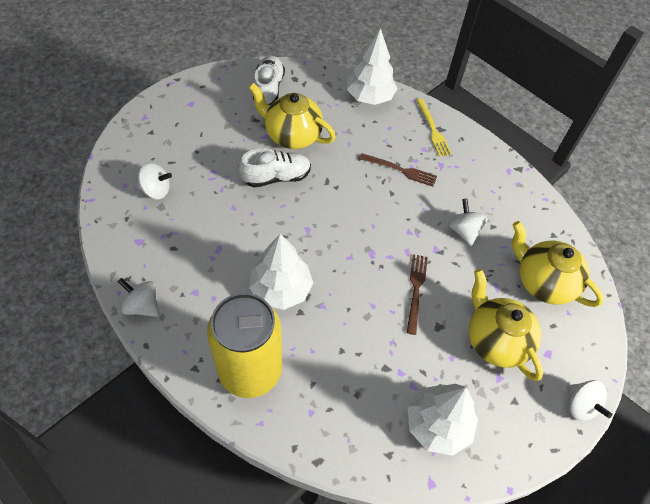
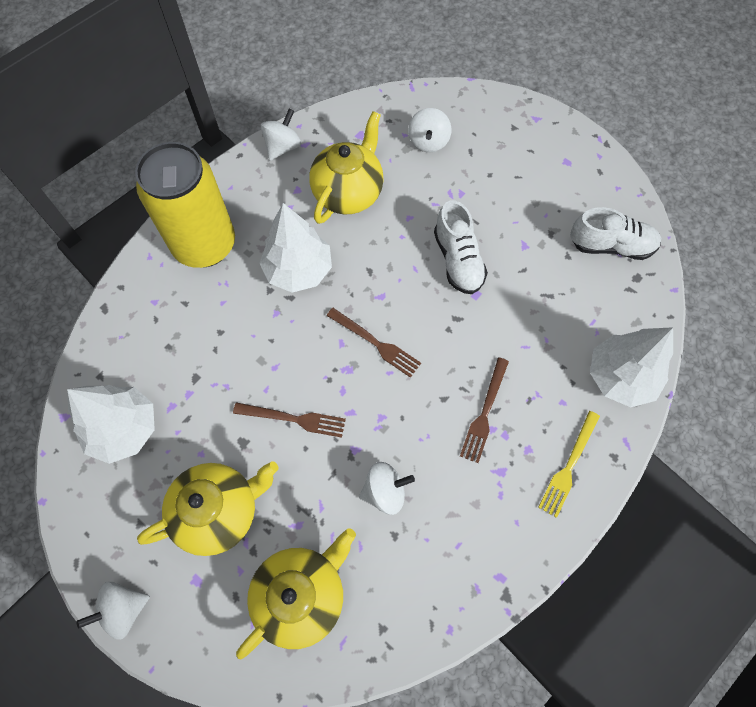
camera: 95 degrees right, 10 degrees up
(292, 135) = (529, 276): yellow teapot -> yellow teapot (348, 193)
(349, 233) = (376, 343): none -> brown fork
(433, 129) = (569, 466): yellow fork -> yellow fork turned 45 degrees counterclockwise

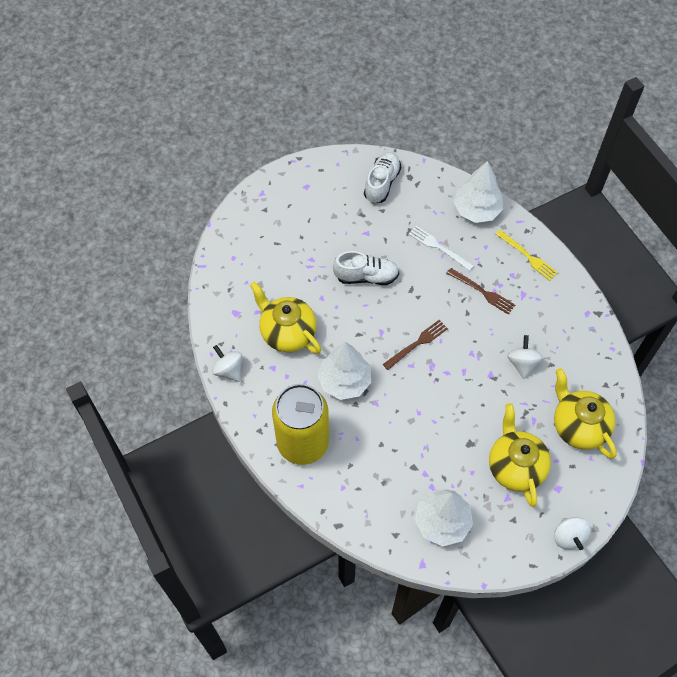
camera: 75 degrees left, 5 degrees down
(294, 419) = (460, 407): brown fork -> none
(428, 142) = (259, 268): white spinning top -> none
(536, 339) = (439, 247): none -> white fork

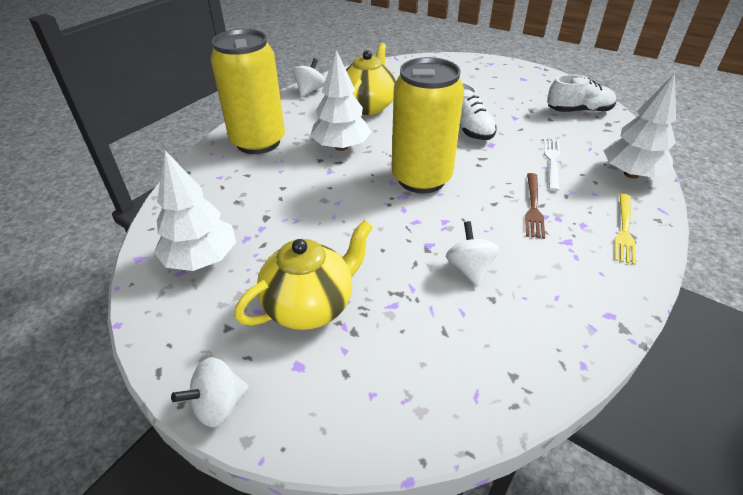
camera: 65 degrees right, 20 degrees down
(417, 344) = (421, 179): brown fork -> yellow can
(522, 363) = (469, 269): white spinning top -> white spinning top turned 75 degrees counterclockwise
(578, 426) = (417, 360): yellow teapot -> none

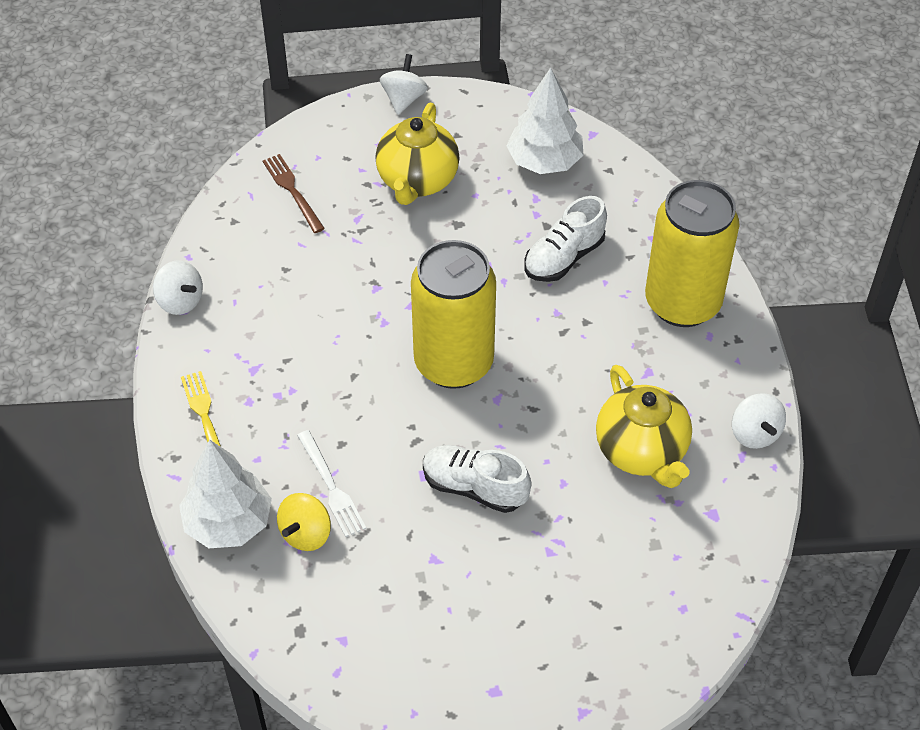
camera: 140 degrees right, 10 degrees up
(341, 147) = (586, 355): white tree -> none
(469, 269) = (323, 284): white spinning top -> white spinning top (180, 301)
(533, 207) = (310, 394): brown fork -> brown fork (292, 191)
(578, 111) = (356, 638): white shoe -> white shoe (564, 257)
(582, 151) = (306, 534): none -> yellow spinning top

